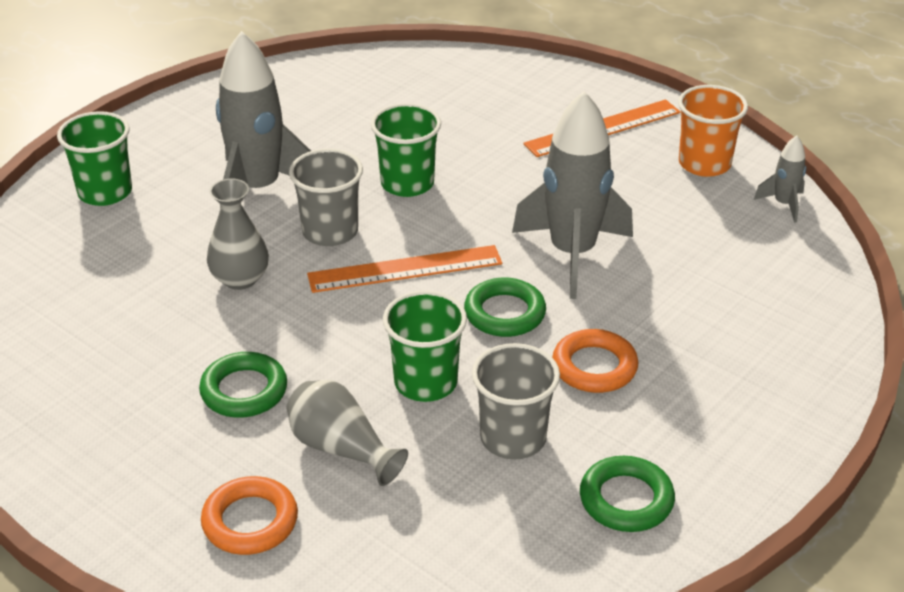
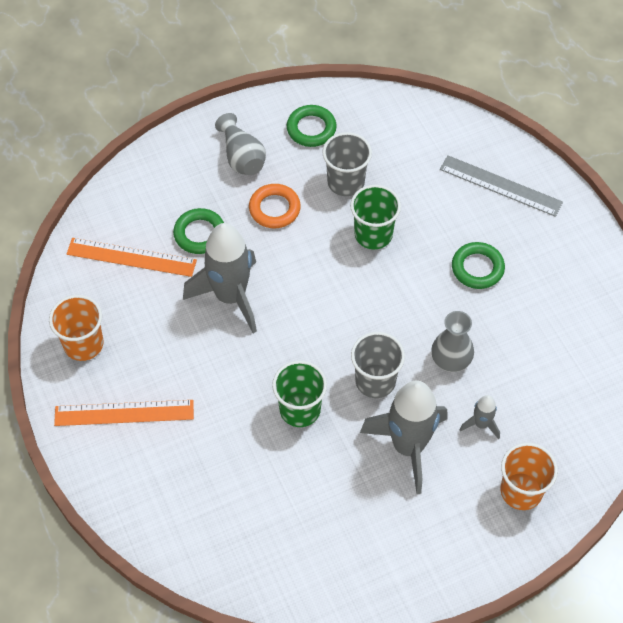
camera: 155 degrees left, 20 degrees up
(105, 192) = (521, 491): green cup -> orange cup
(250, 521) = (500, 186): orange ring -> grey ruler
(341, 449) = (438, 210): grey vase -> grey vase (242, 157)
(405, 269) = (342, 326): orange ruler -> orange ruler (131, 257)
(504, 313) = (301, 266): green ring -> green ring (199, 234)
(783, 204) = (65, 285): grey rocket -> grey rocket (481, 424)

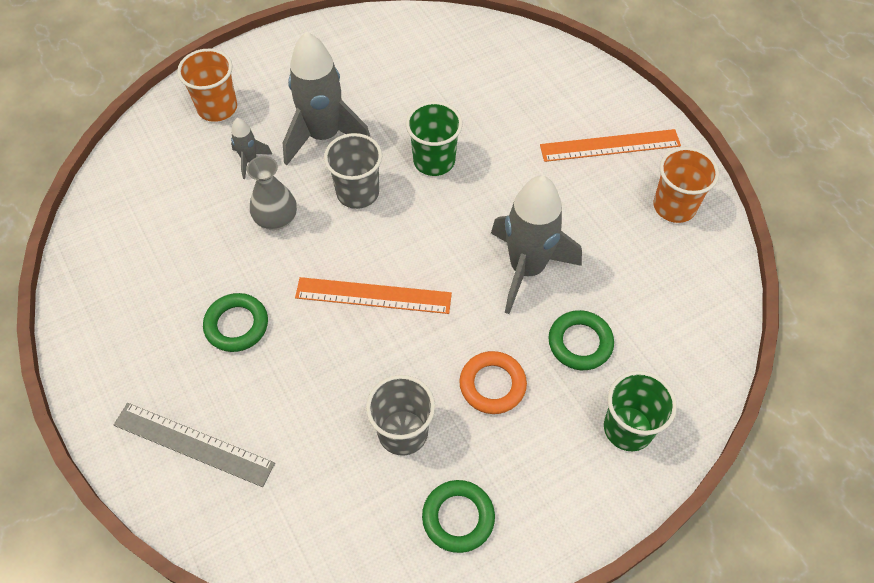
camera: 175 degrees right, 0 degrees up
(131, 257) = (654, 307): orange ruler -> orange ruler (373, 295)
(242, 157) = (549, 460): grey vase -> none
(373, 234) = (364, 359): green cup -> green cup (628, 428)

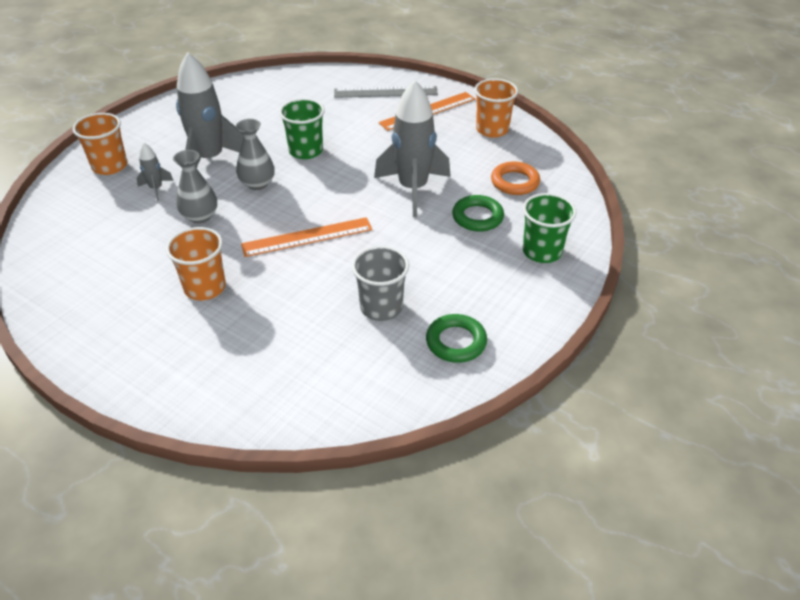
camera: 25 degrees left, 15 degrees down
(193, 444) = (211, 372): grey ruler -> grey ruler (385, 92)
(236, 325) = (205, 287): green ring -> orange cup
(357, 192) = (257, 183): grey cup -> grey vase
(492, 385) = (431, 259): orange ring -> orange ring (514, 182)

